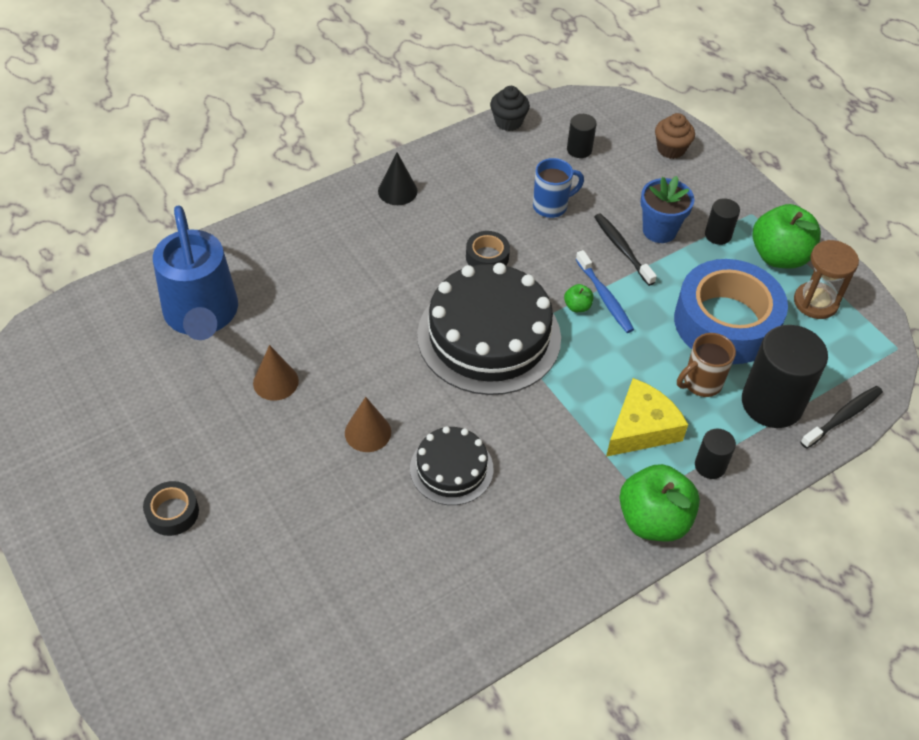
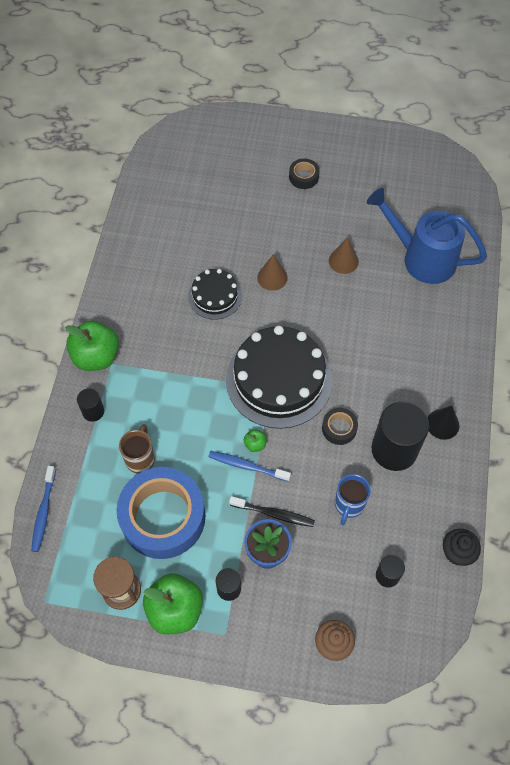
camera: 135 degrees right, 10 degrees up
(641, 428) = (147, 401): yellow cheese -> none
(772, 403) = (91, 483): black cylinder -> black cylinder (394, 449)
(843, 417) = (44, 512): black toothbrush -> blue toothbrush

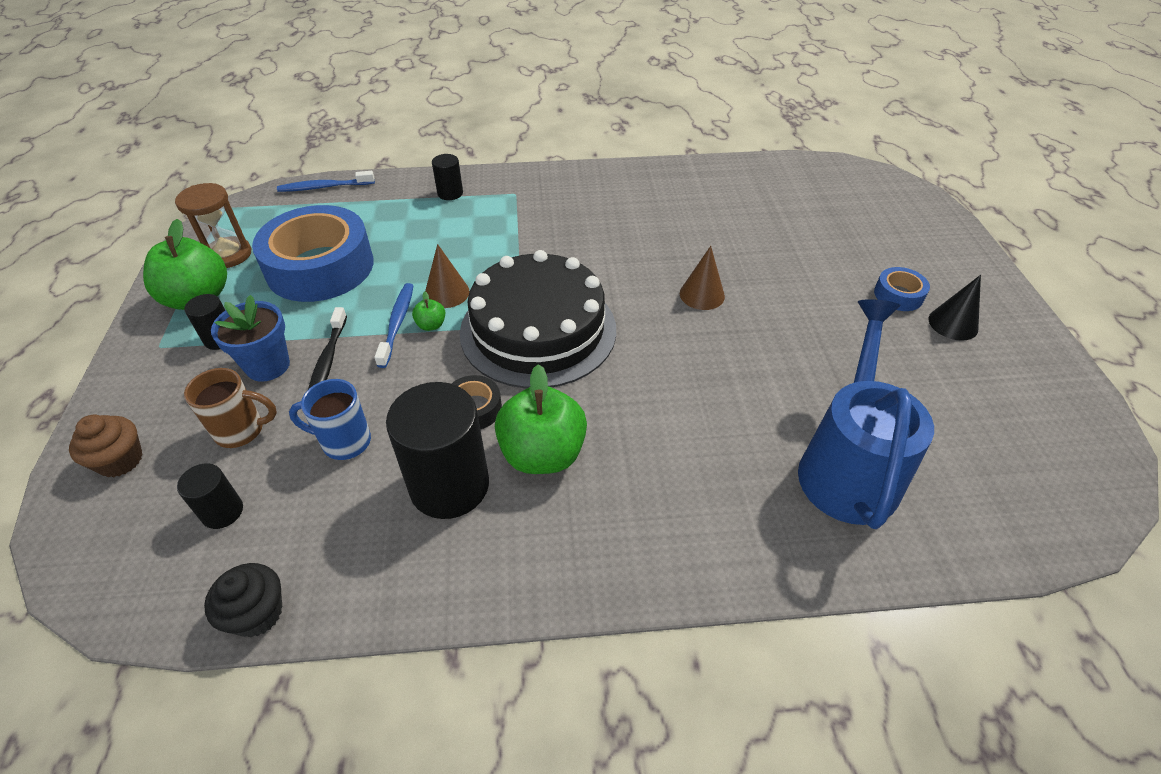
camera: 75 degrees right, 15 degrees down
(96, 357) = (520, 182): green apple -> green apple (542, 454)
(140, 458) = (396, 236): brown mug -> brown mug (242, 431)
(215, 296) = (644, 250): black cake -> none
(303, 177) = (898, 295): black tape -> blue tape
(343, 261) = (776, 364): brown cone -> brown cone (446, 293)
(442, 424) = (514, 551): black cone -> black cone (953, 324)

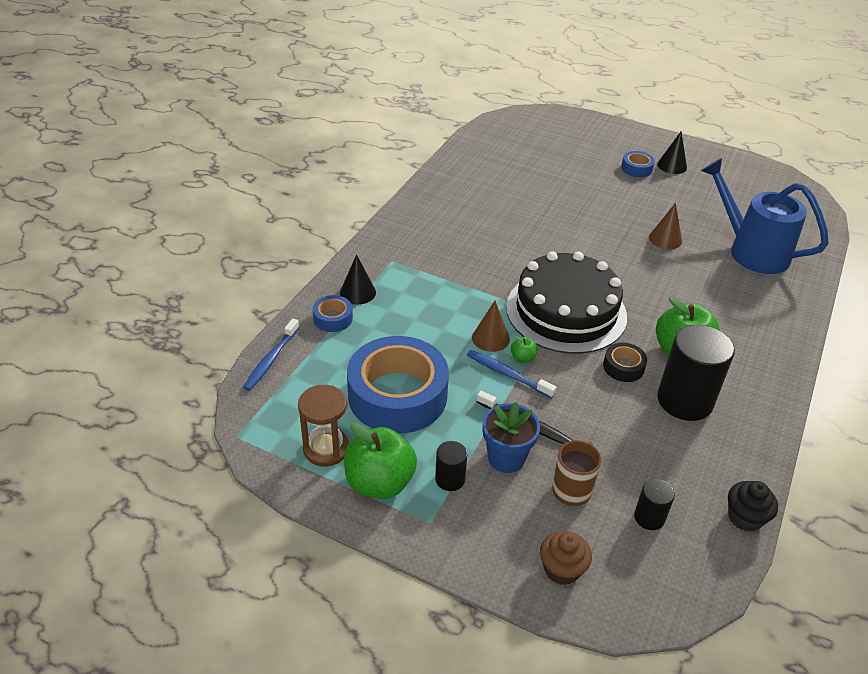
camera: 60 degrees left, 5 degrees down
(344, 442) = (617, 438): blue mug -> none
(402, 195) = (333, 318): none -> blue tape
(450, 193) = (357, 292): black cylinder -> black cone
(702, 294) = (582, 232): brown cone -> brown cone (665, 239)

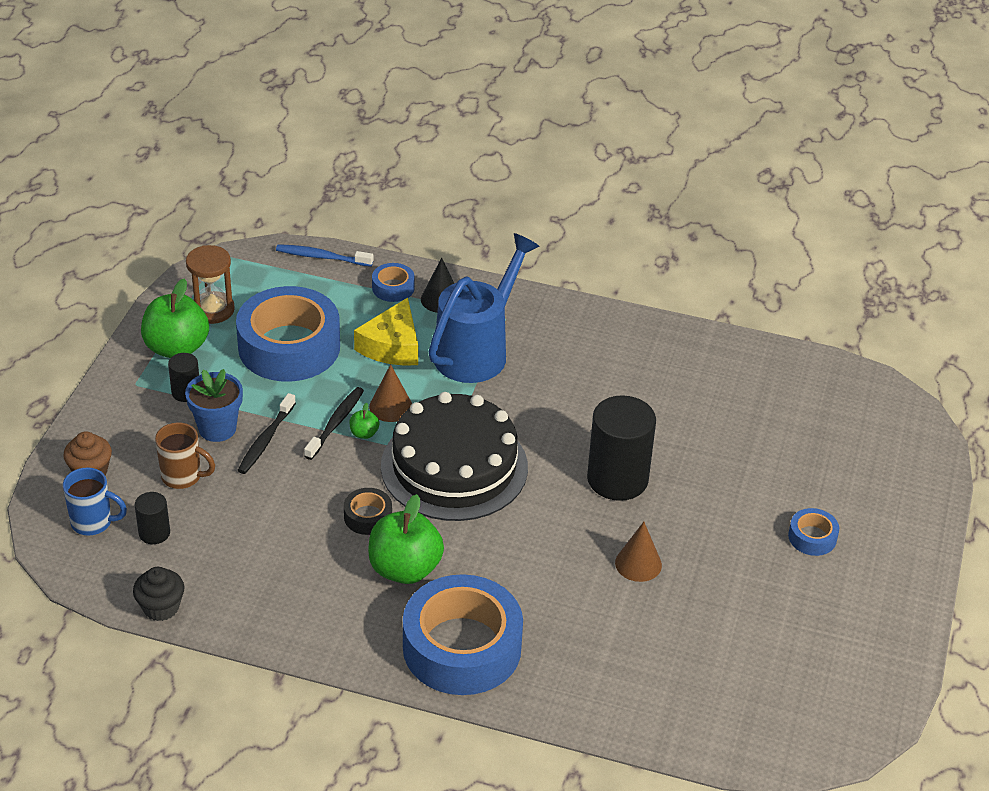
camera: 80 degrees right, 0 degrees up
(412, 328) = (392, 346): none -> yellow cheese
(507, 374) = (336, 423): blue toothbrush -> black toothbrush
(637, 569) = (93, 522): none -> blue mug
(672, 165) = (841, 579): black cone -> none
(685, 400) = (323, 568): black cylinder -> black cylinder (617, 479)
(750, 250) = (644, 657): blue watering can -> blue watering can (477, 350)
(758, 332) = (462, 647): none -> blue tape

